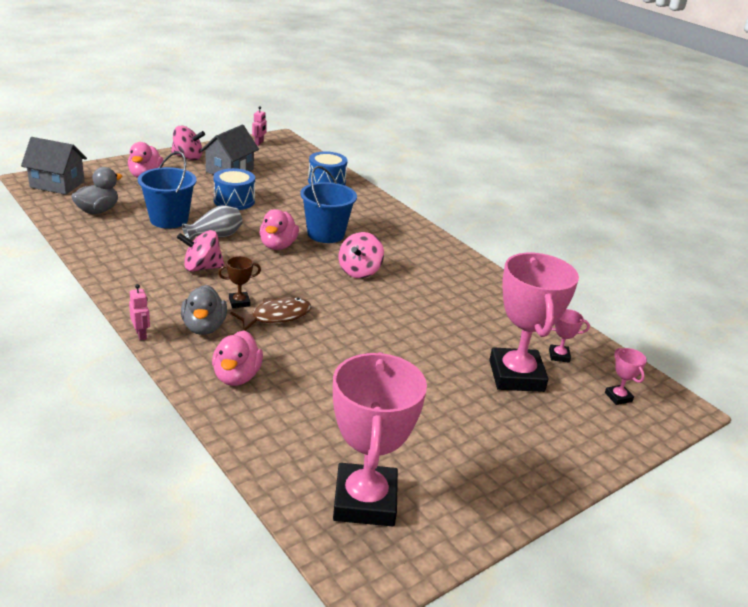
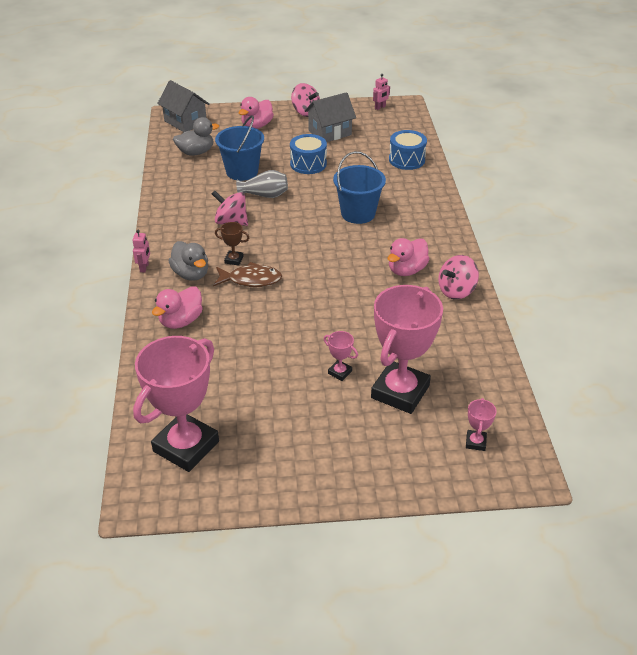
camera: 35 degrees right, 10 degrees up
(204, 327) = (191, 274): grey duck -> grey duck turned 60 degrees counterclockwise
(278, 246) = (307, 216): pink duck -> pink duck (406, 270)
(359, 271) = (354, 257): pink spinning top -> pink spinning top (456, 291)
(559, 356) = (459, 387): pink trophy -> pink trophy (340, 372)

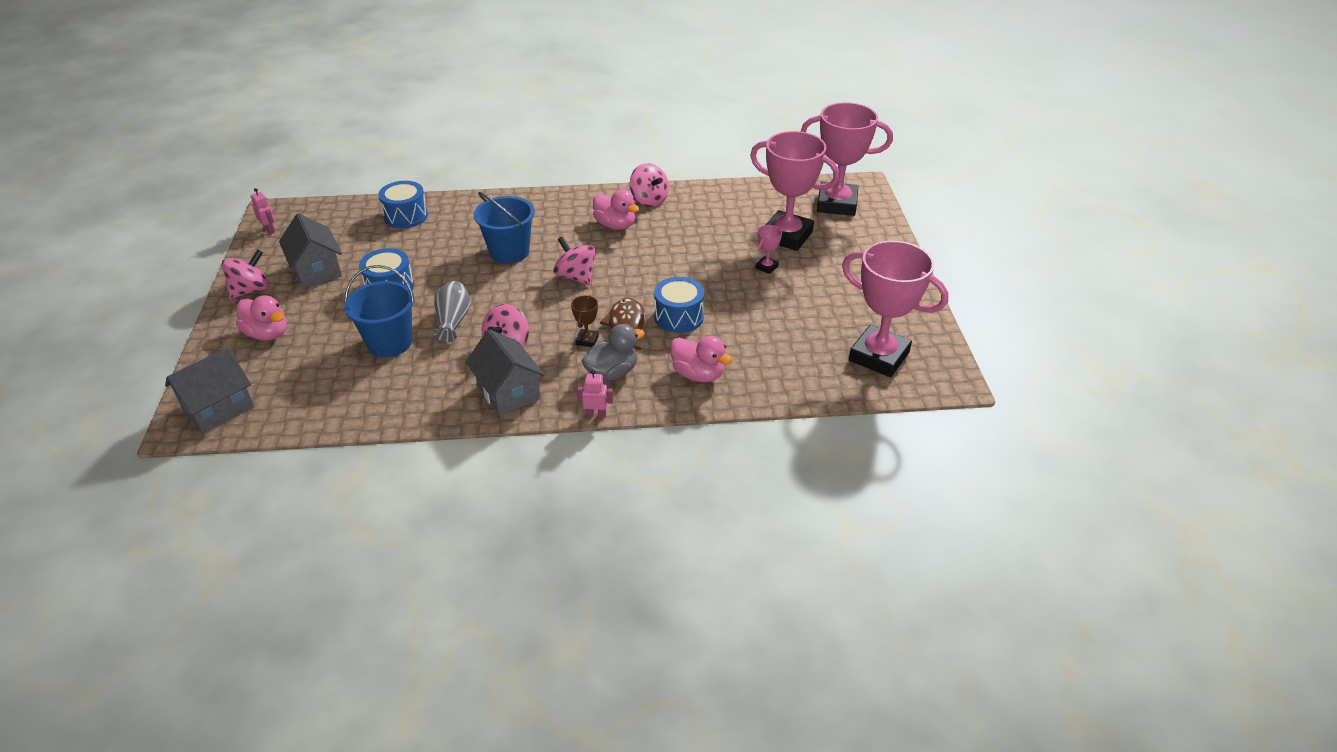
camera: 90 degrees left, 0 degrees up
(178, 226) = (508, 392): none -> grey house
(196, 152) = (320, 390): grey duck -> none
(261, 310) = (679, 317): none -> blue drum
(322, 250) = (576, 276): none -> pink spinning top
(475, 442) = (836, 204): pink trophy -> pink trophy, size x2.45

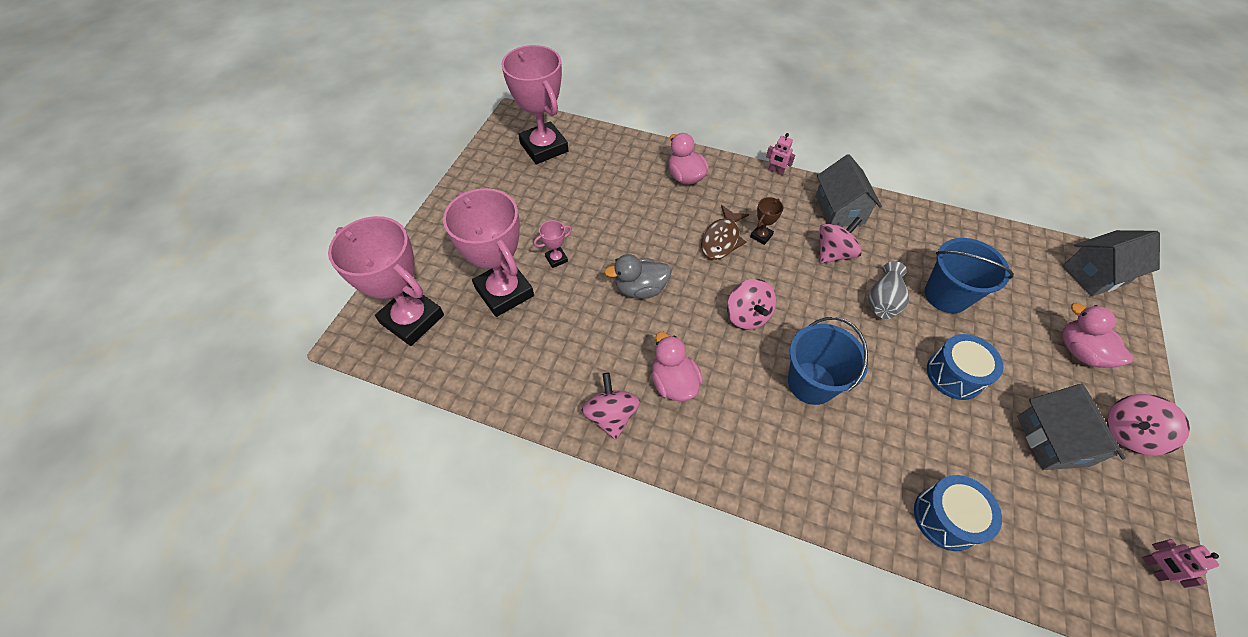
camera: 155 degrees left, 15 degrees up
(612, 373) = (751, 199): grey duck -> grey duck (640, 289)
(679, 317) = (671, 232): blue drum -> none

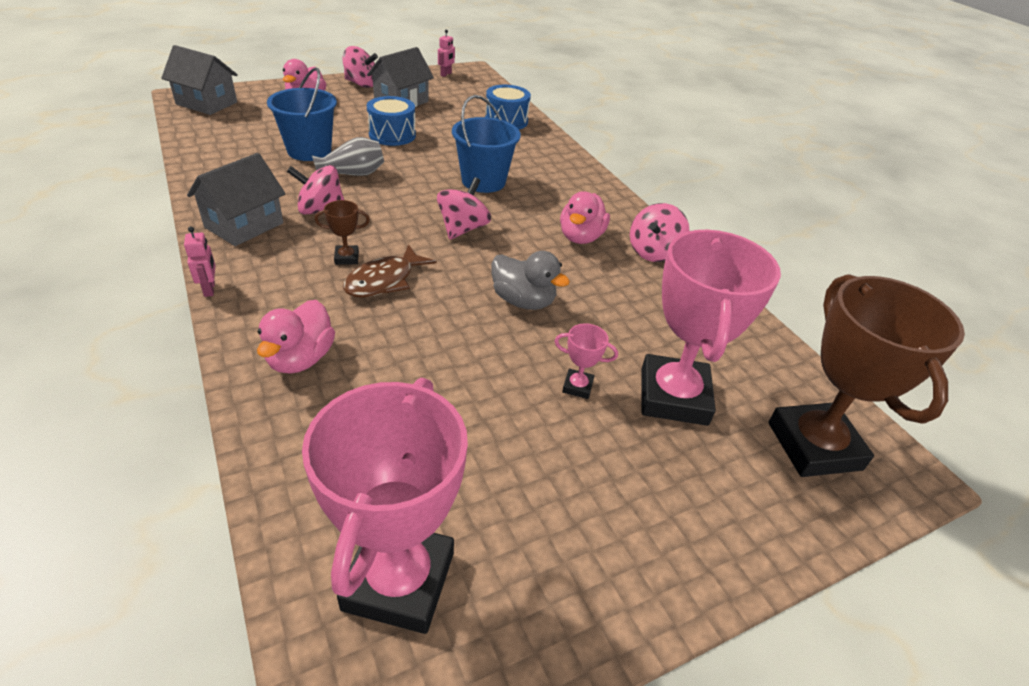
camera: 140 degrees left, 15 degrees down
(412, 319) = (814, 446): pink trophy -> brown trophy
(721, 239) = (384, 280): brown fish -> brown fish turned 150 degrees clockwise

